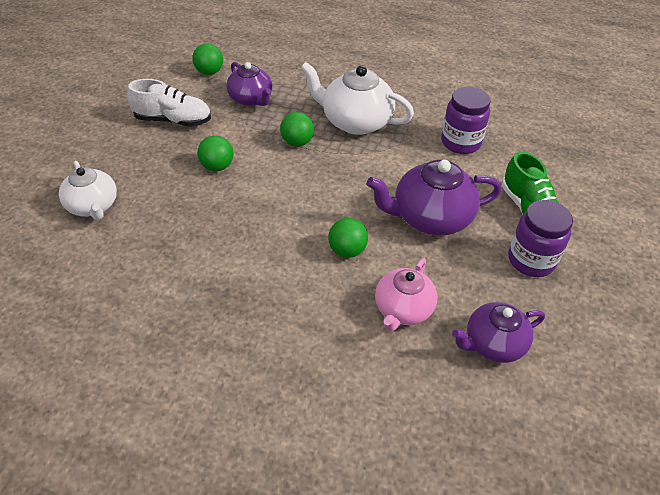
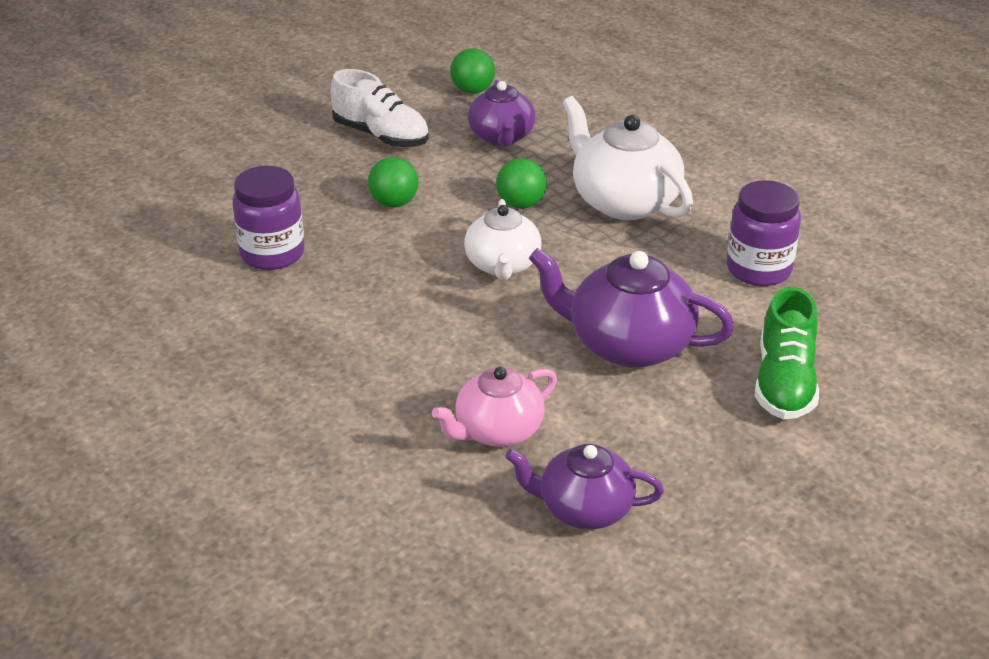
camera: 30 degrees right, 10 degrees down
(93, 206) = (216, 203): white teapot -> white teapot (502, 265)
(347, 250) = (481, 344): green ball -> none
(531, 260) = (729, 439): purple jar -> purple jar (272, 253)

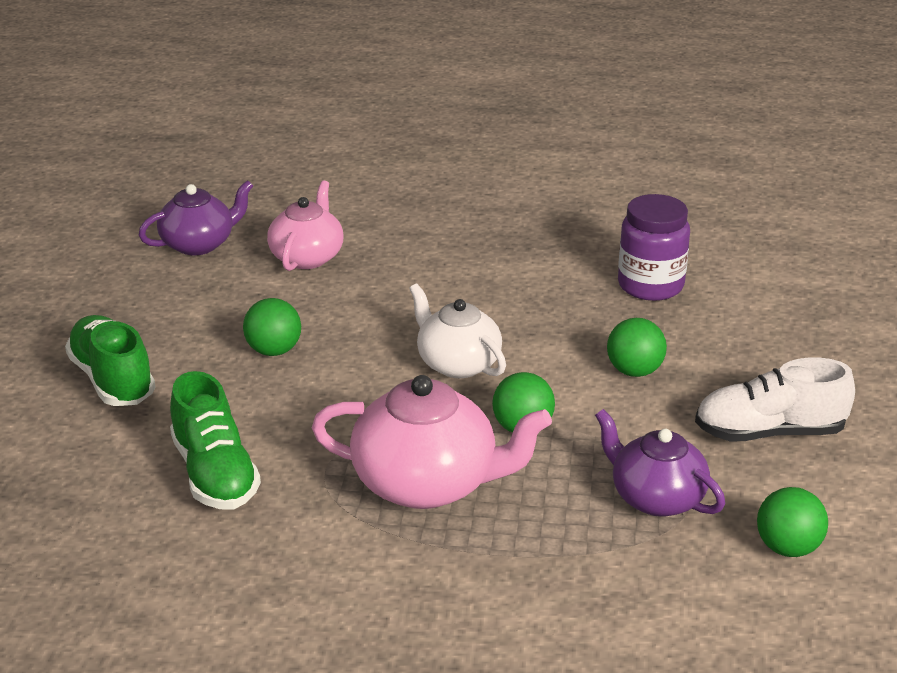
camera: 140 degrees right, 5 degrees down
(624, 201) = (427, 484): white teapot -> pink teapot
(628, 344) = (274, 351): purple teapot -> green ball
(758, 269) = (215, 474): purple jar -> green shoe

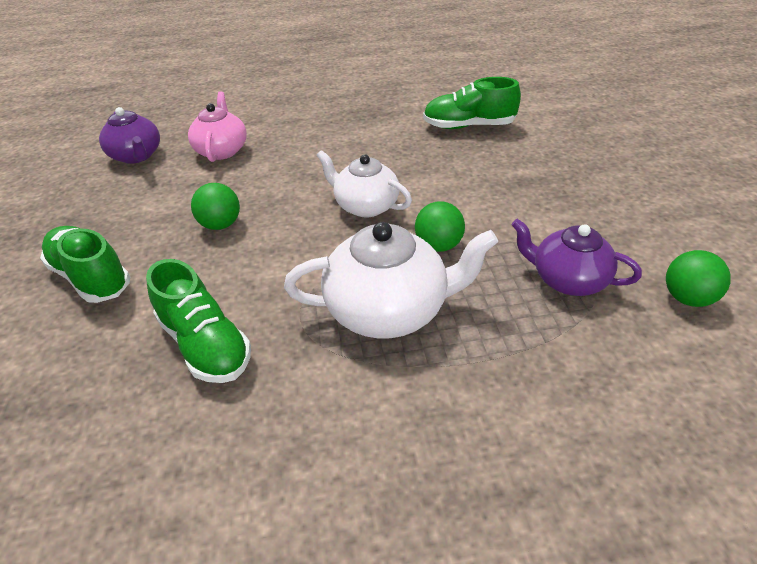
camera: 15 degrees left, 10 degrees up
(199, 244) = (136, 156): purple teapot -> purple teapot turned 105 degrees clockwise
(427, 484) = (389, 310): pink teapot -> white teapot
(634, 371) = (493, 185): green ball -> none
(650, 285) = (468, 126): purple jar -> green shoe
(769, 432) = (611, 210): white shoe -> none

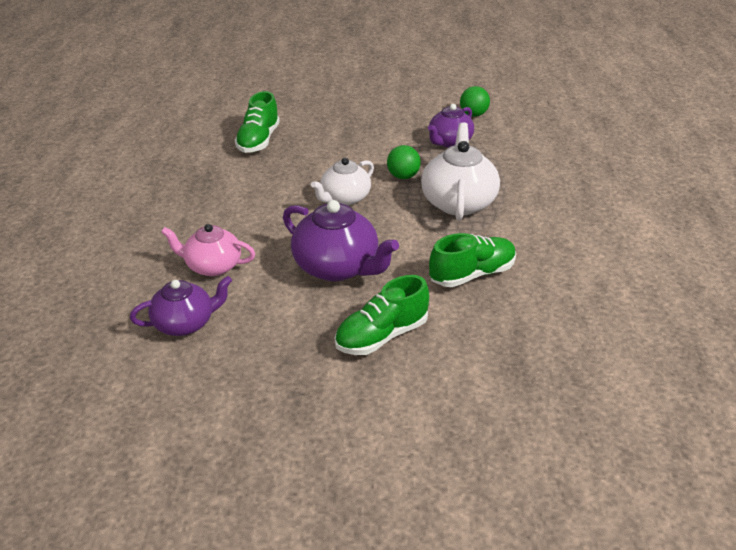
camera: 80 degrees left, 5 degrees down
(220, 224) = (337, 267): green ball -> purple teapot

